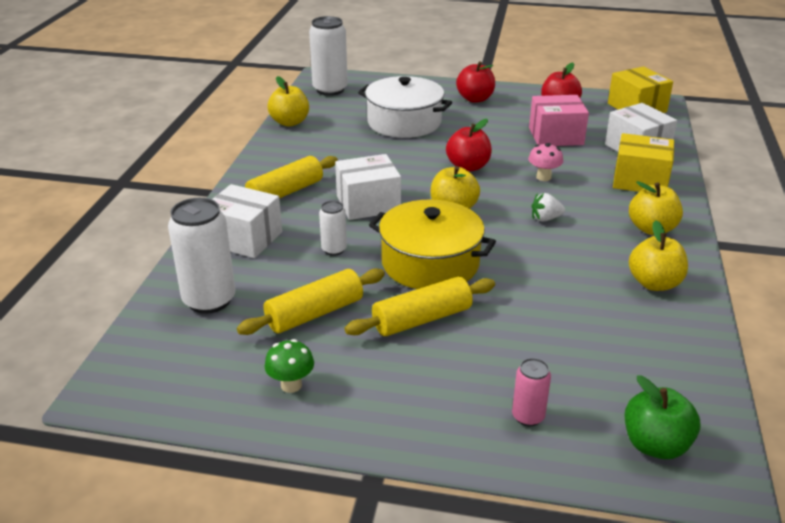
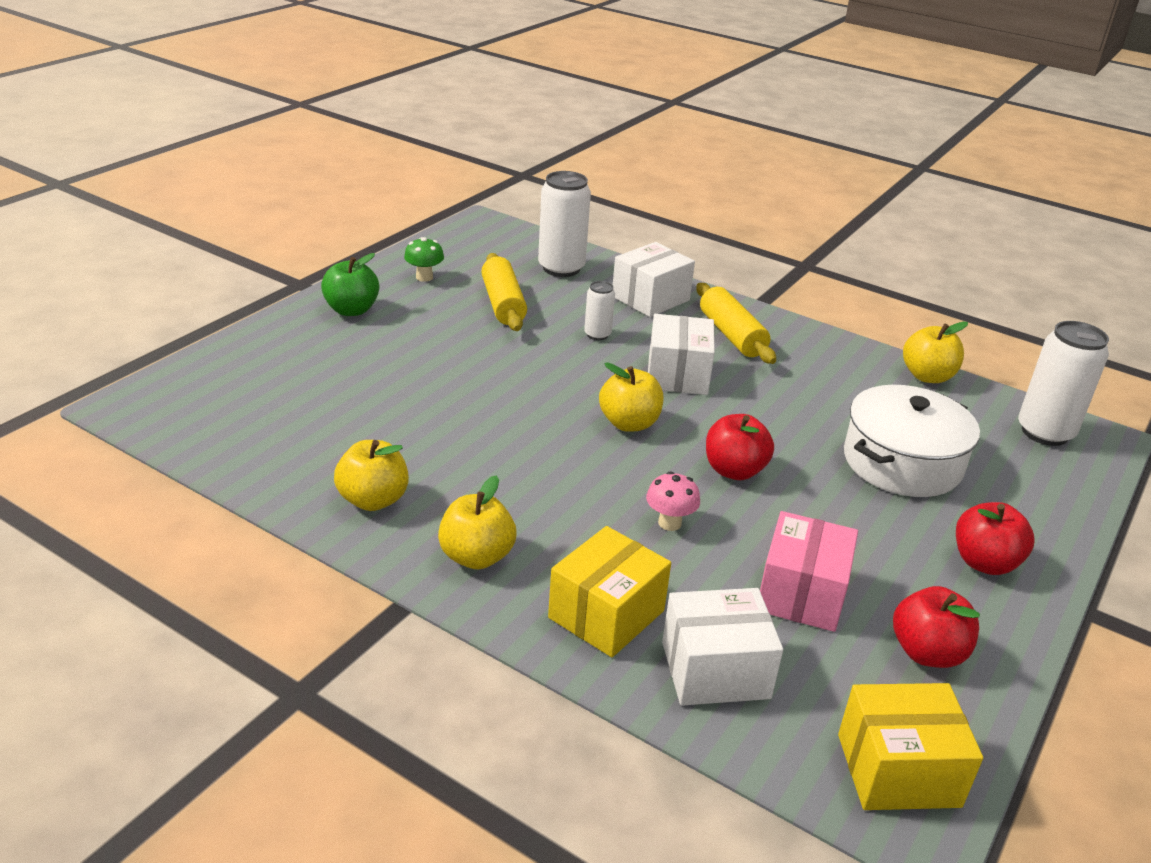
camera: 110 degrees right, 0 degrees up
(422, 319) = (449, 346): yellow rolling pin -> none
(430, 263) = (532, 376): yellow pot -> none
(528, 416) = (286, 353): pink can -> none
(545, 219) = (563, 480): white strawberry -> none
(655, 445) = (191, 395): green apple -> green apple (351, 310)

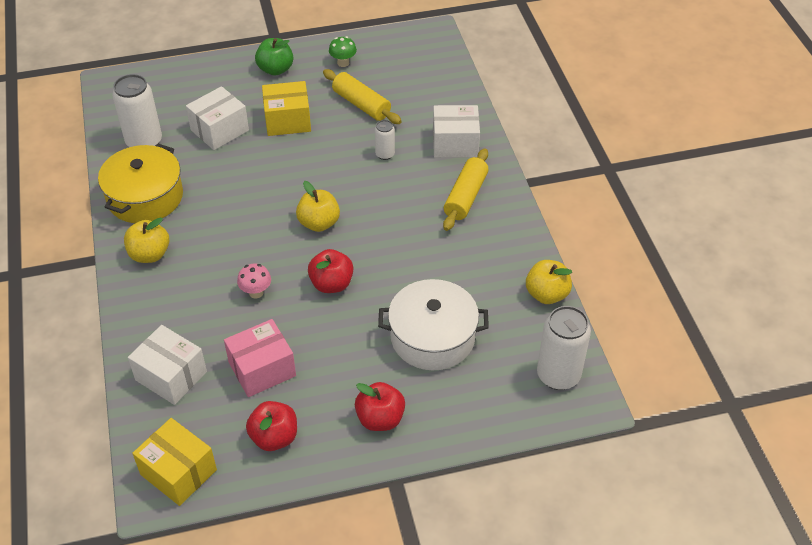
camera: 45 degrees right, 15 degrees up
(373, 500) = (145, 197): yellow apple -> yellow pot
(503, 304) = (361, 104): yellow rolling pin -> yellow rolling pin turned 75 degrees counterclockwise
(561, 268) = (432, 93): white can -> white can (144, 142)
(606, 614) = (164, 319): yellow box -> yellow box (287, 120)
(677, 375) = (391, 207): white box -> white box (219, 130)

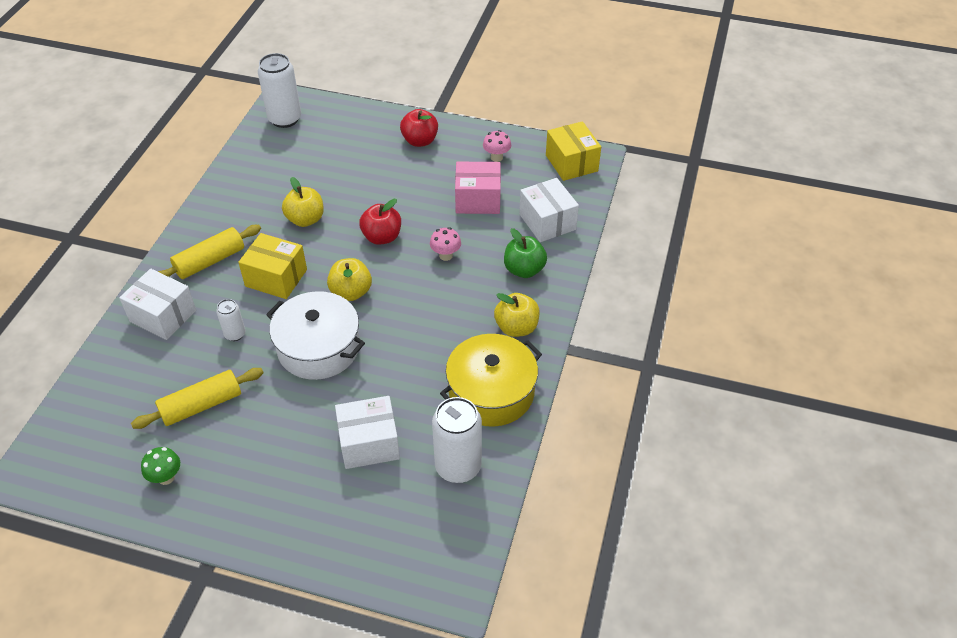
camera: 150 degrees left, 0 degrees up
(274, 437) = (496, 157): red apple -> pink mushroom
(275, 69) = (246, 507): green apple -> green apple (524, 270)
(287, 120) = (291, 421): yellow box -> yellow box (276, 278)
(361, 104) = (201, 405): yellow rolling pin -> yellow rolling pin turned 75 degrees clockwise
(432, 337) = (342, 172): white pot -> white pot (318, 348)
(546, 294) = (235, 165): yellow apple -> yellow apple (305, 219)

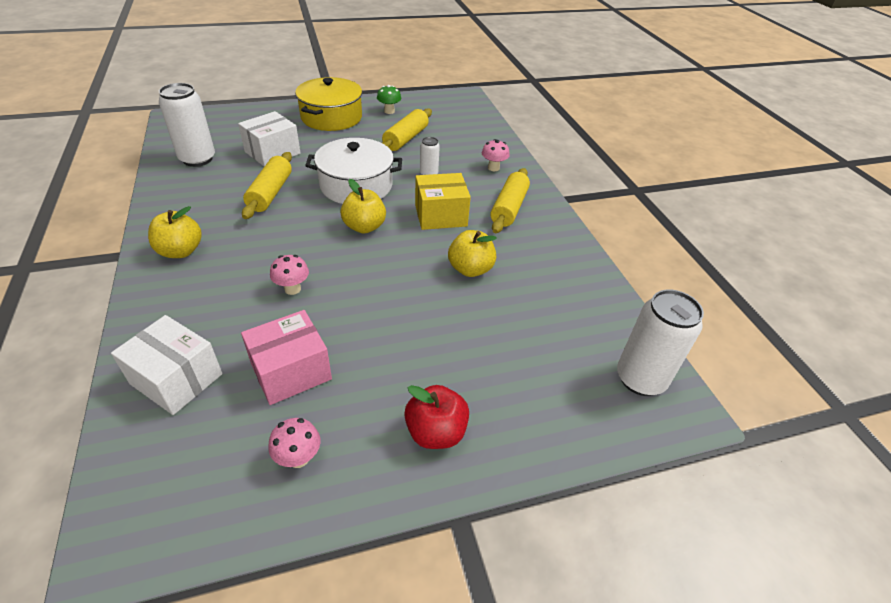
camera: 145 degrees right, 5 degrees down
(163, 316) = (493, 168): white box -> pink mushroom
(382, 237) = (376, 282): red apple -> none
(407, 372) = (270, 193): none -> yellow rolling pin
(491, 392) = (188, 201): yellow pot -> yellow pot (331, 117)
(524, 270) = (191, 307): green apple -> none
(571, 163) = (159, 510): yellow box -> none

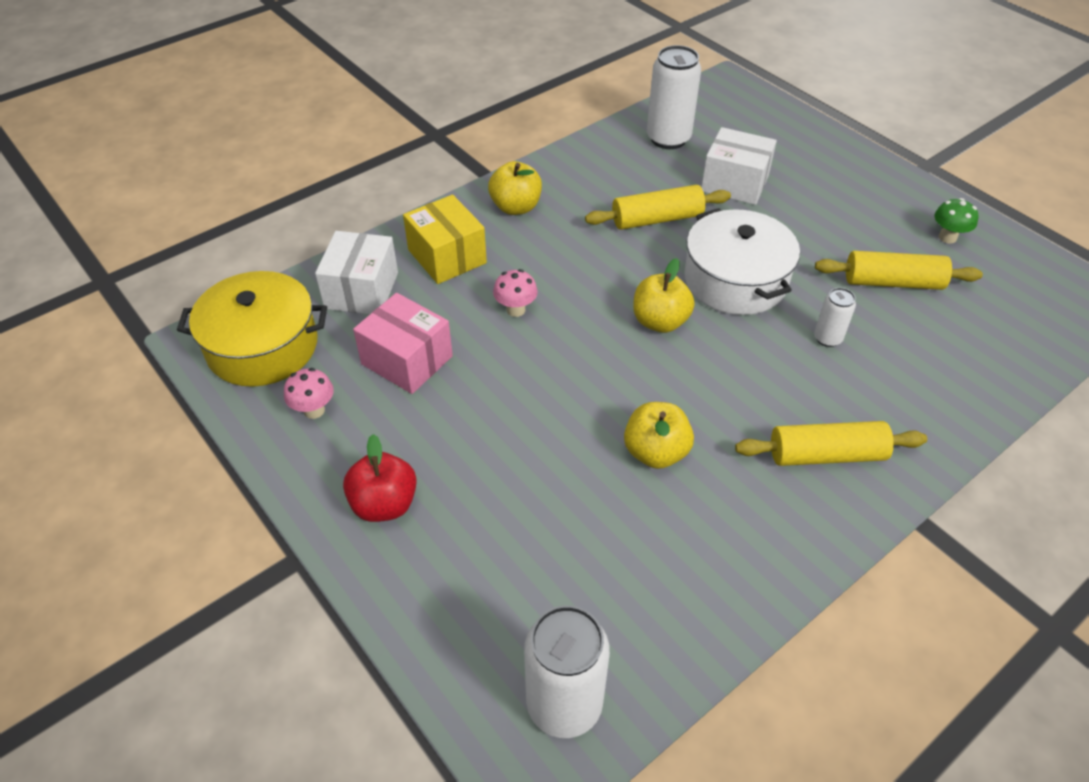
camera: 70 degrees right, 5 degrees up
(331, 117) = (866, 193): yellow pot -> yellow pot (262, 346)
(440, 215) = (743, 384): yellow box -> yellow box (447, 256)
(493, 168) = (916, 405): pink mushroom -> none

